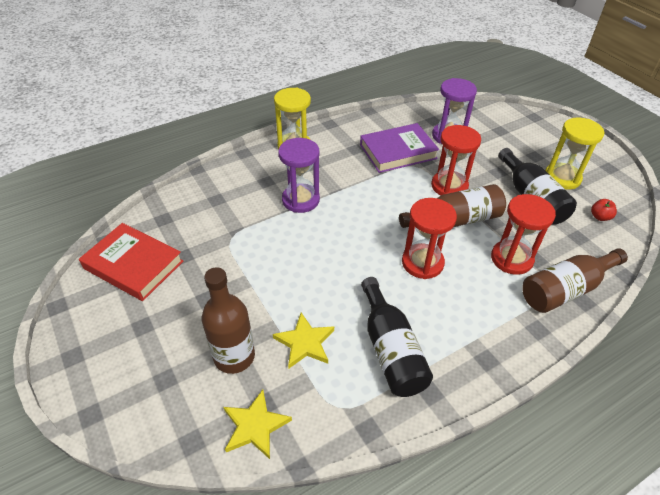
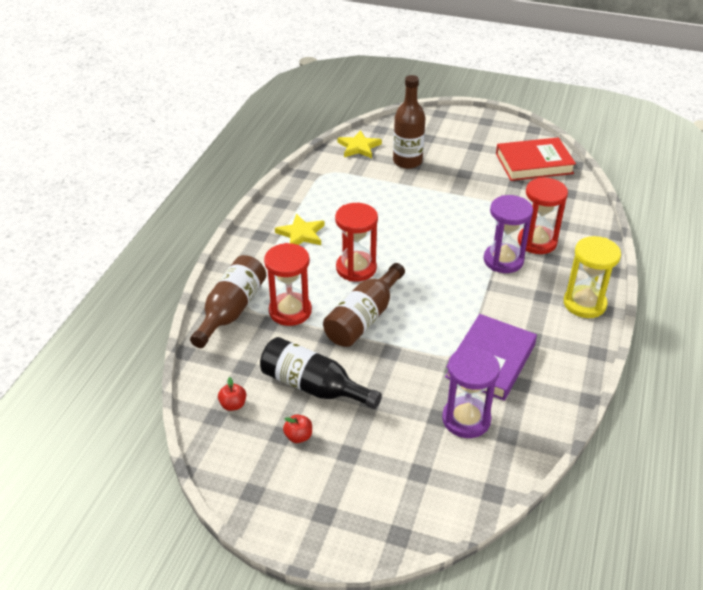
camera: 140 degrees right, 5 degrees down
(305, 343) = (378, 186): yellow star -> yellow star (301, 234)
(391, 350) = (324, 209): black bottle -> none
(449, 186) = (401, 351): red hourglass -> red hourglass (537, 242)
(562, 178) = (298, 436): yellow hourglass -> red apple

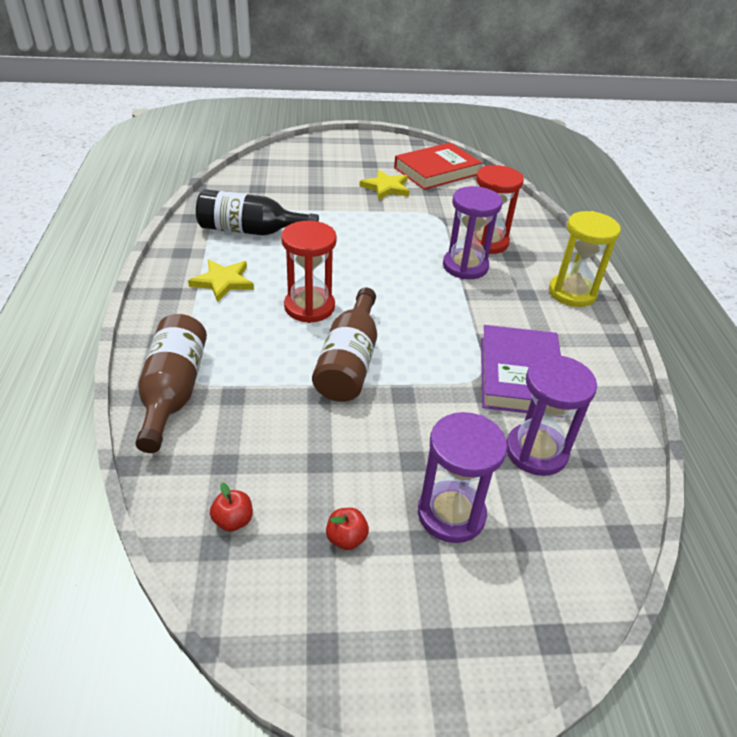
camera: 25 degrees left, 0 degrees up
(290, 311) = (253, 374): red hourglass -> none
(313, 386) = (331, 463): black bottle -> black bottle (250, 231)
(359, 147) = (245, 181): yellow star -> yellow star (386, 187)
(377, 442) = (451, 514): none -> purple hourglass
(407, 161) = (307, 187): brown bottle -> none

